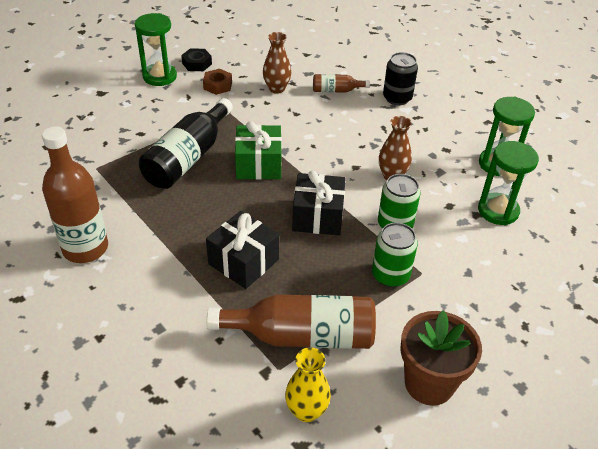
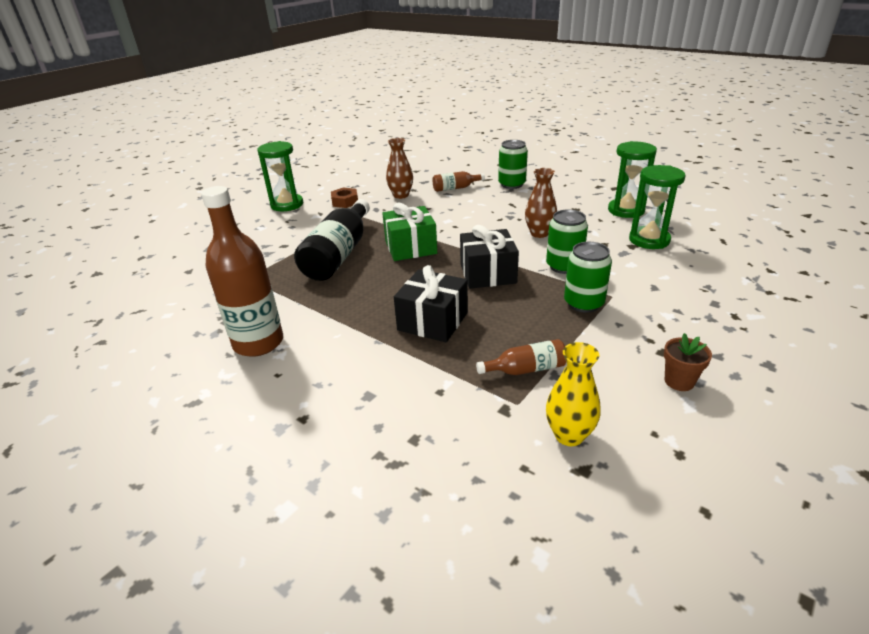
camera: 10 degrees left, 10 degrees down
(197, 64) = (319, 191): black nut -> none
(302, 336) = (526, 369): brown bottle -> brown bottle, size x0.49
(397, 98) = (512, 184): black can -> green can
(429, 383) = (679, 381): brown flower pot -> brown flower pot, size x0.52

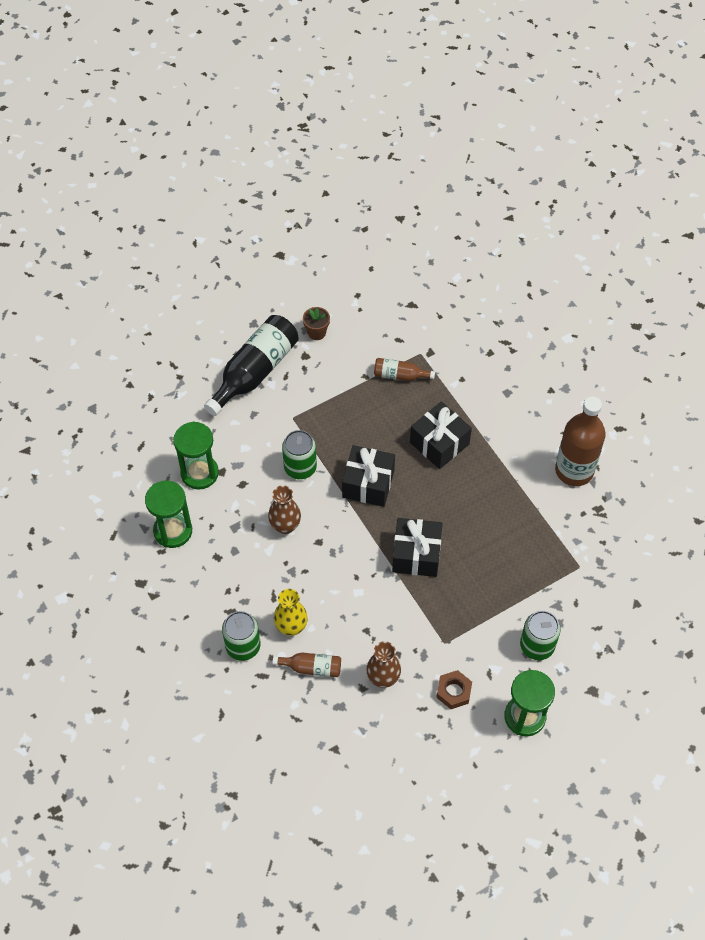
camera: 160 degrees left, 25 degrees up
(339, 254) = (488, 571): black bottle -> black bottle (255, 372)
(410, 247) = (416, 554): green gift -> black gift
(569, 435) = (405, 324): yellow vase -> yellow vase (291, 627)
(583, 303) = (319, 418): green can -> green can (537, 646)

